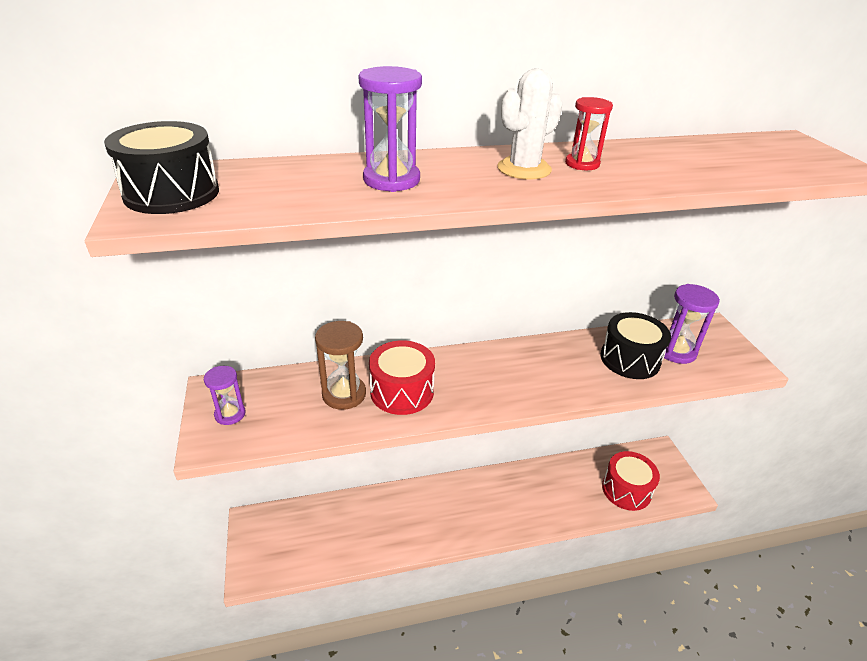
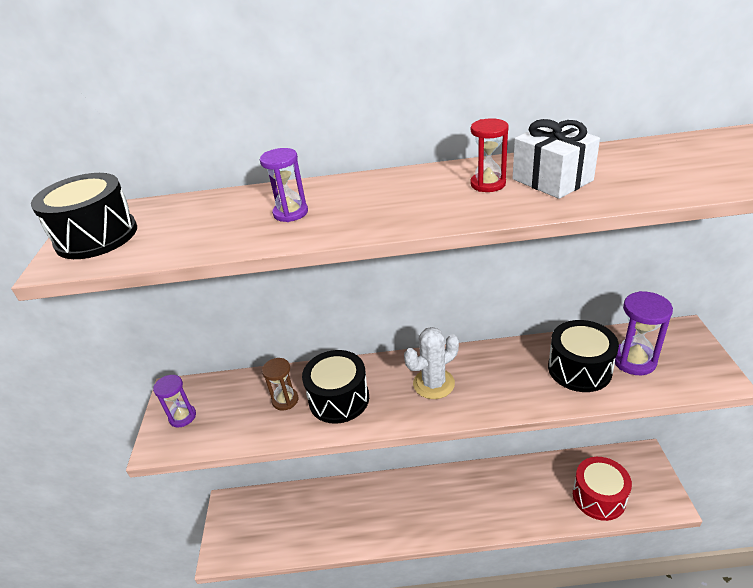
camera: 15 degrees right, 0 degrees up
(344, 394) = (285, 400): brown hourglass -> brown hourglass, size x0.65
(391, 180) = (290, 213): purple hourglass -> purple hourglass, size x0.65
(402, 391) = (339, 399): red drum -> black drum
(524, 169) = (424, 193): white cactus -> white cactus (433, 384)
(641, 163) = (552, 180): none -> white gift

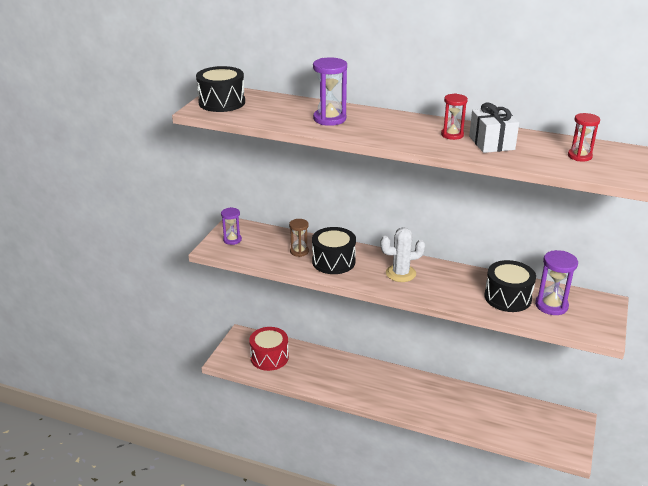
camera: 20 degrees right, 5 degrees down
(290, 213) = (329, 119): purple hourglass -> purple hourglass, size x1.53
(598, 497) = (518, 429): red drum -> red drum (269, 357)
(682, 164) = (579, 156): none -> red hourglass

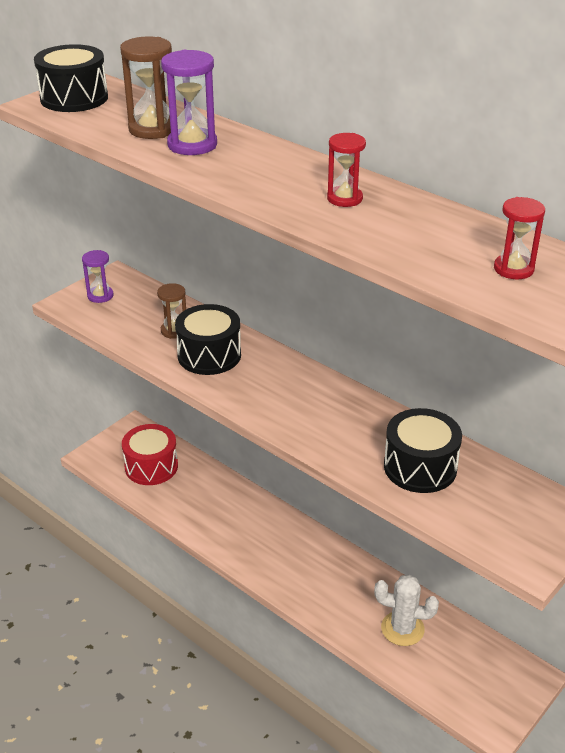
camera: 20 degrees right, 5 degrees up
(294, 113) = (152, 129): none -> brown hourglass
(400, 273) = (289, 393): white cactus -> white cactus (402, 629)
(491, 143) = (392, 222): white gift -> none
(551, 305) = (479, 496): purple hourglass -> none

